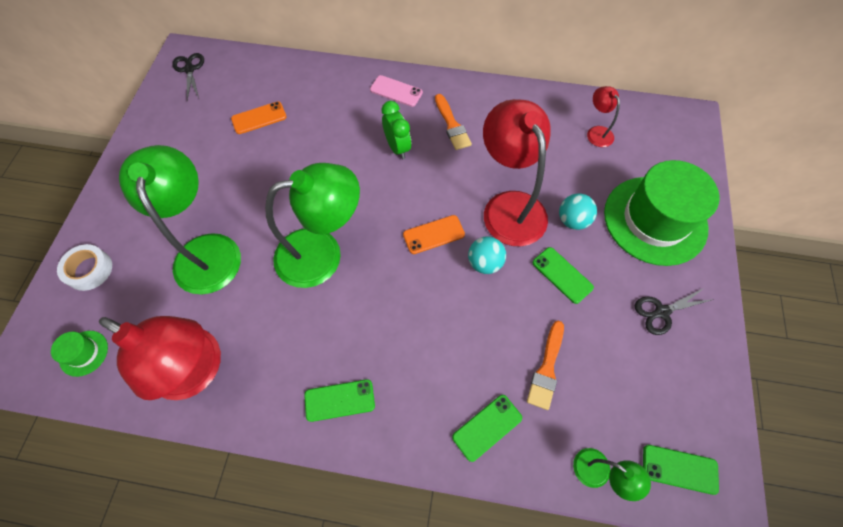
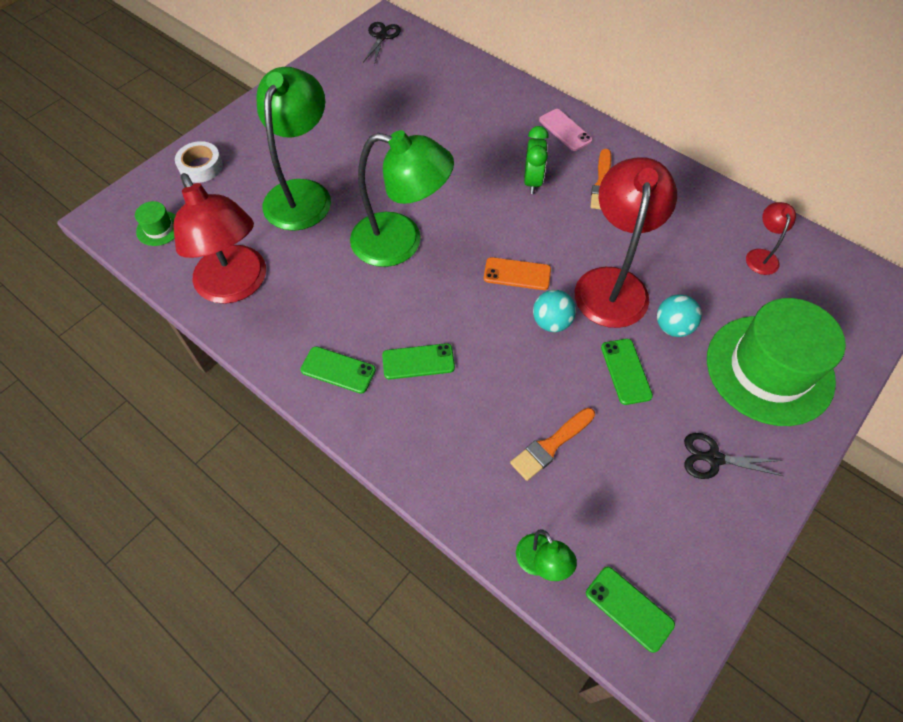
camera: 30 degrees right, 5 degrees down
(259, 118) = (417, 102): orange phone -> none
(487, 427) = (457, 464): green phone -> green phone (418, 361)

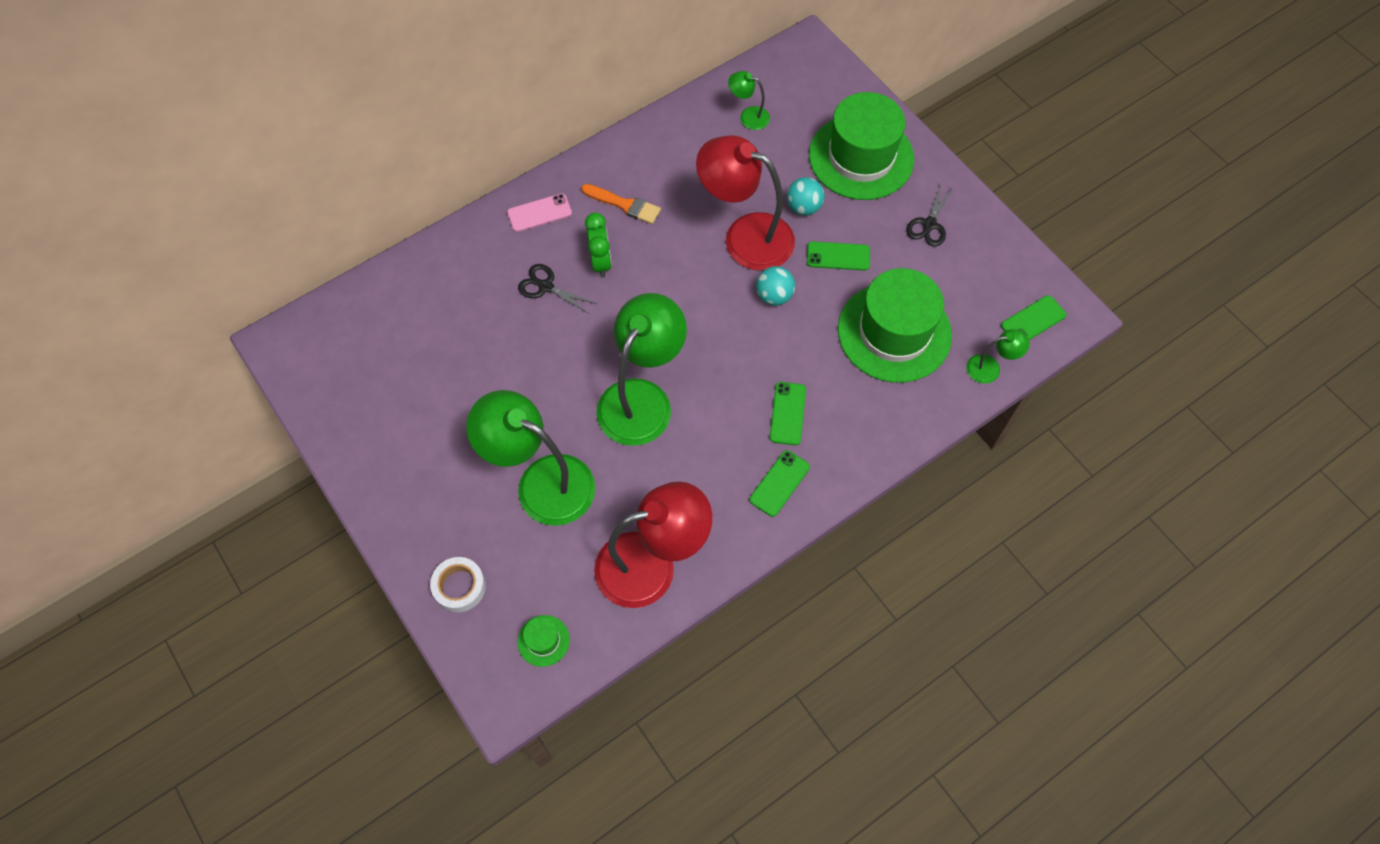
camera: 75 degrees left, 5 degrees up
(381, 37) = (307, 352): black scissors -> black scissors (546, 287)
(517, 274) = (712, 308): orange phone -> none
(532, 181) = (600, 262): green clock -> green clock turned 60 degrees clockwise
(550, 446) = (894, 332): orange brush -> green hat
(761, 256) = (748, 116): red lamp -> green lamp

